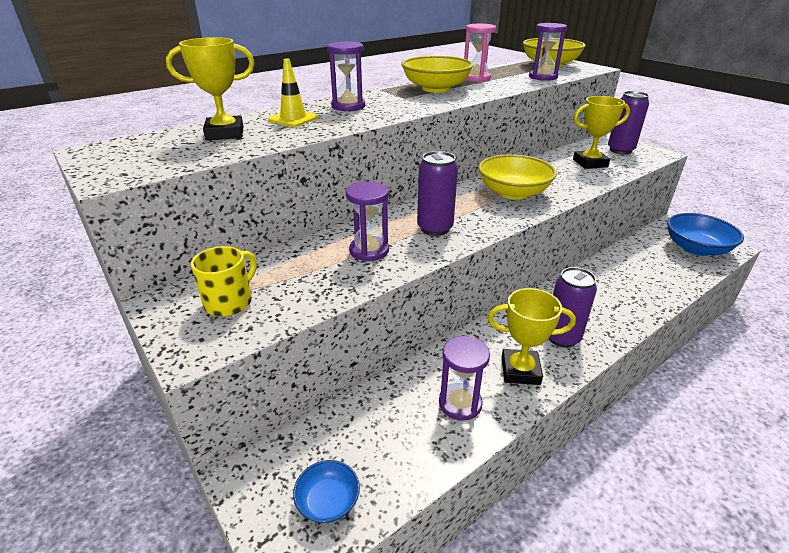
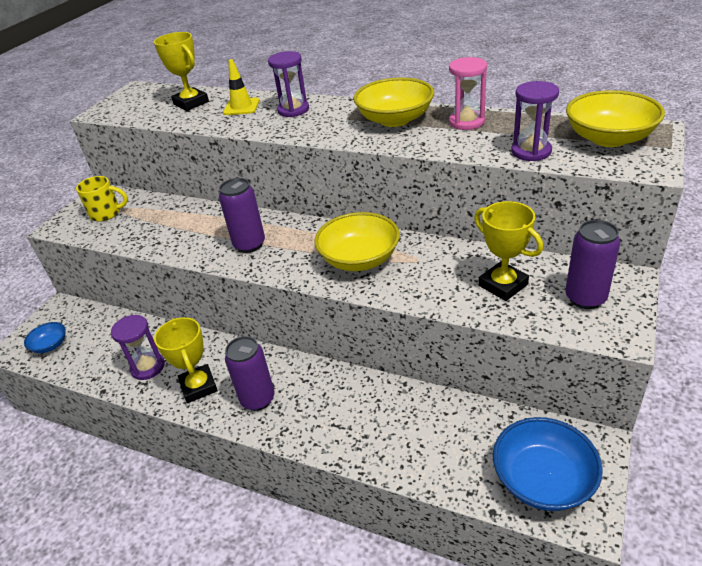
camera: 65 degrees right, 5 degrees up
(369, 250) = (194, 231): purple hourglass -> none

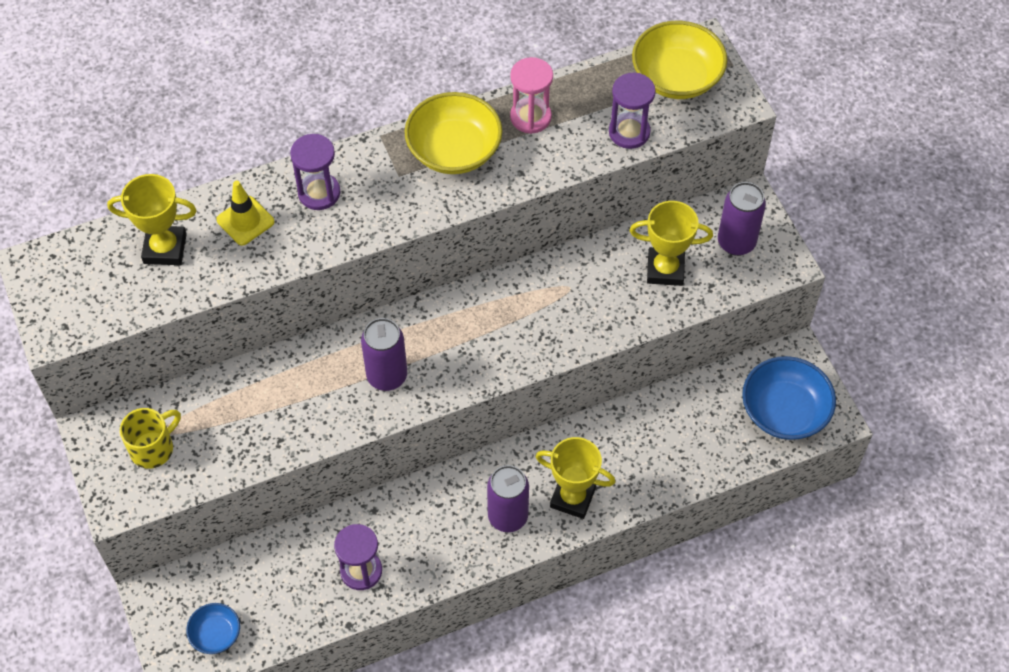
camera: 50 degrees left, 20 degrees up
(199, 386) = (438, 548): yellow trophy -> yellow trophy (572, 498)
(359, 259) = (516, 321): yellow bowl -> none

